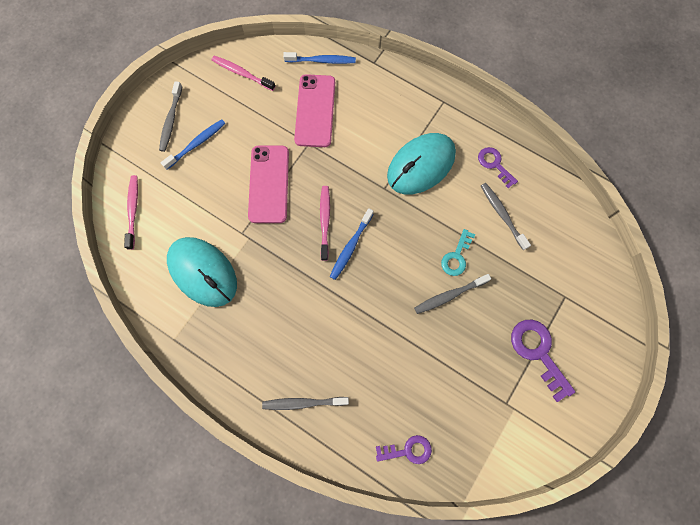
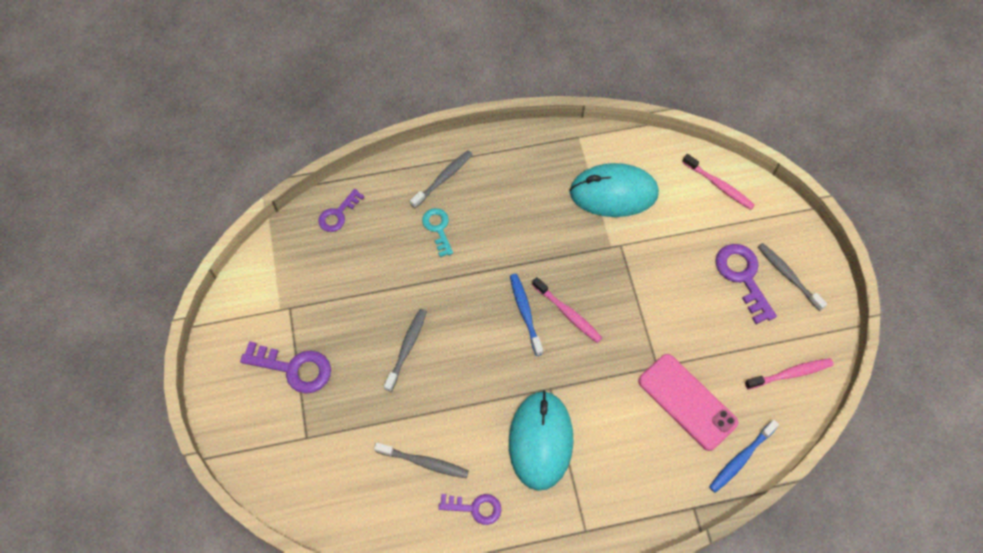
camera: 135 degrees right, 10 degrees down
(196, 144) = (743, 277): blue toothbrush -> purple key
(268, 184) = (647, 300): pink phone -> none
(456, 256) = (430, 386): turquoise key -> turquoise key (438, 228)

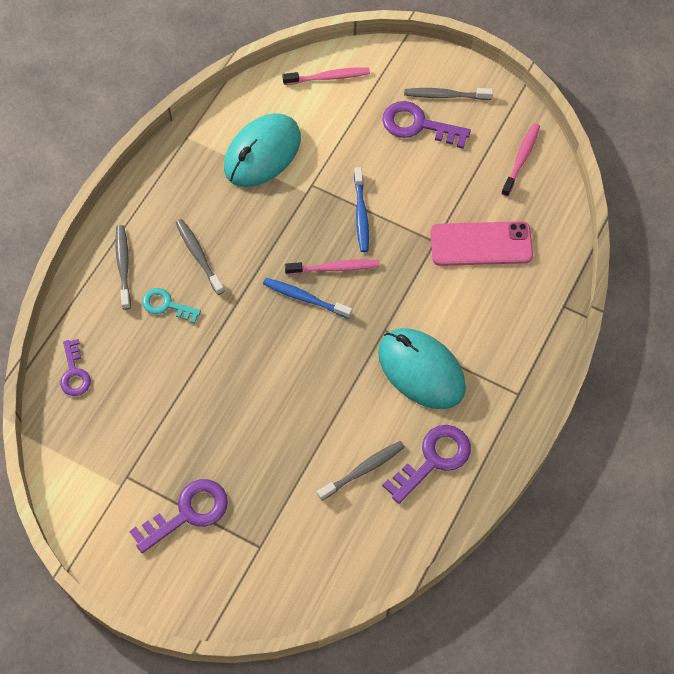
camera: 50 degrees left, 0 degrees up
(407, 348) = (252, 410): grey toothbrush -> grey toothbrush (198, 256)
(475, 508) = (433, 459): purple key -> purple key, size x1.57
(741, 459) = (555, 245): blue toothbrush -> blue toothbrush (361, 214)

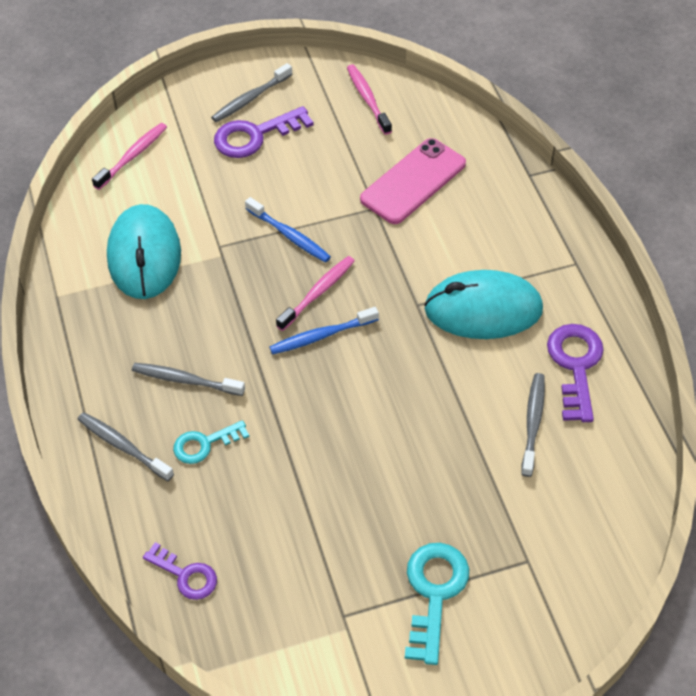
camera: 45 degrees left, 10 degrees down
(188, 513) = (434, 593): purple key -> turquoise key

